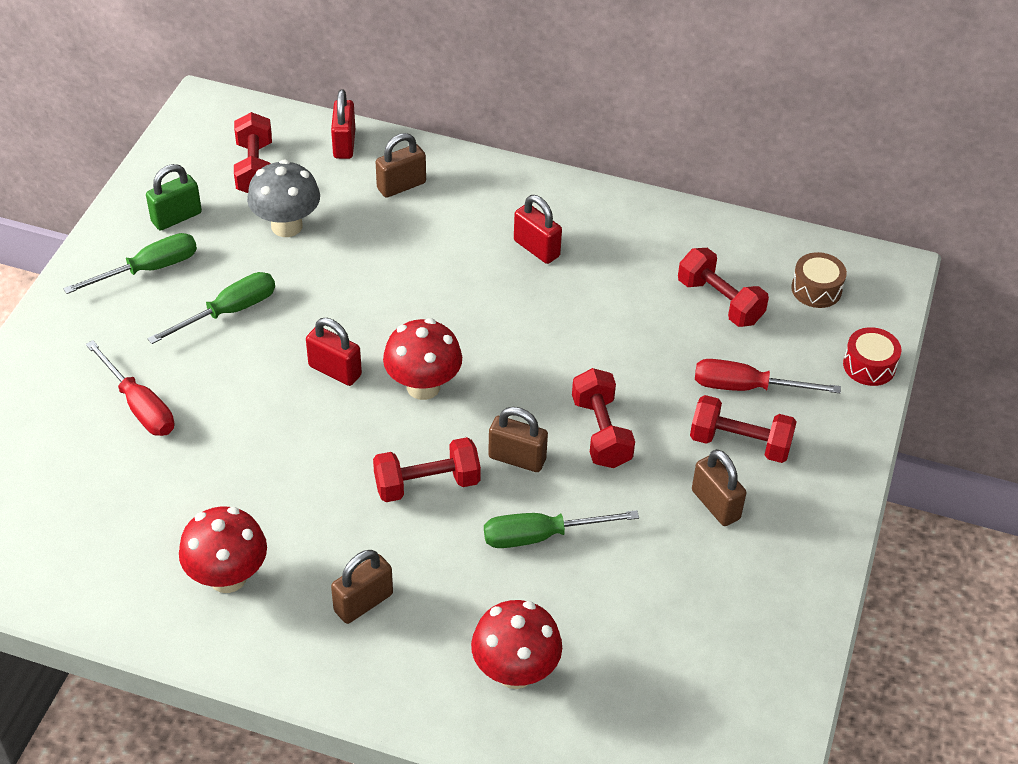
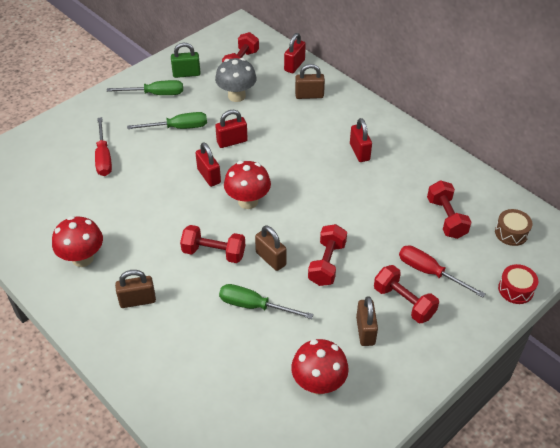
camera: 30 degrees right, 0 degrees up
(332, 303) = (232, 141): none -> red padlock
(515, 671) = (188, 373): red mushroom -> red mushroom (318, 383)

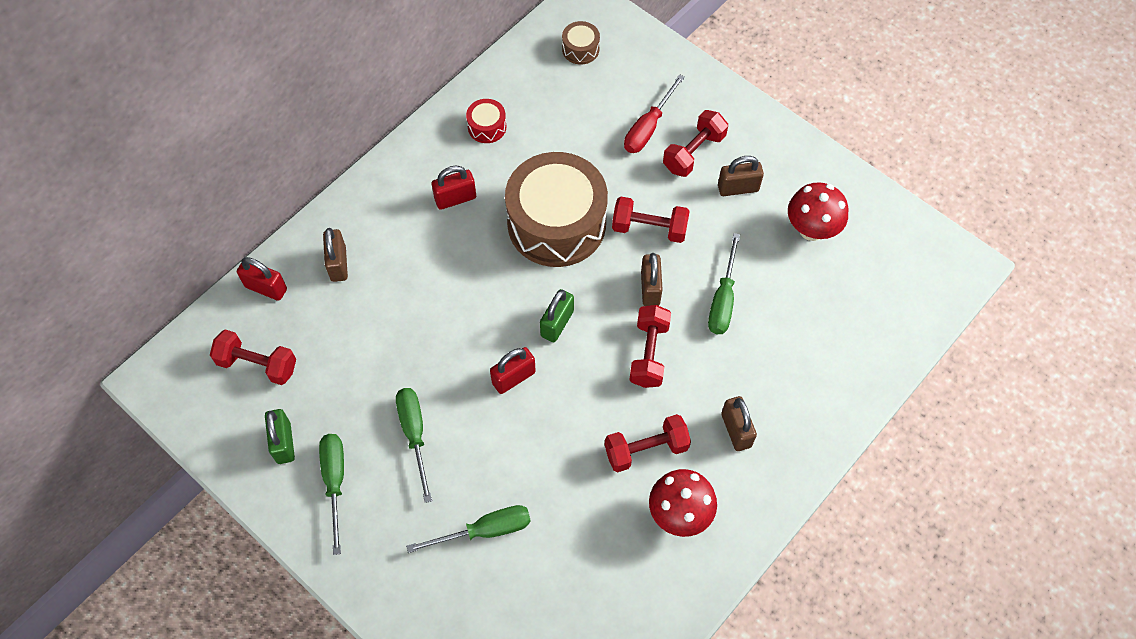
camera: 95 degrees left, 15 degrees up
(103, 157) = (485, 530): red screwdriver -> green screwdriver
(232, 141) = (442, 356): red padlock -> none
(236, 96) = (339, 362): grey mushroom -> none
(248, 201) = (557, 323): red mushroom -> green padlock
(270, 259) = (650, 288): brown padlock -> brown padlock turned 45 degrees counterclockwise
(335, 206) = (556, 223): none -> brown drum
(446, 218) = (564, 109): red dumbbell -> red dumbbell (646, 449)
(515, 289) = (660, 52): red drum -> red drum (487, 127)

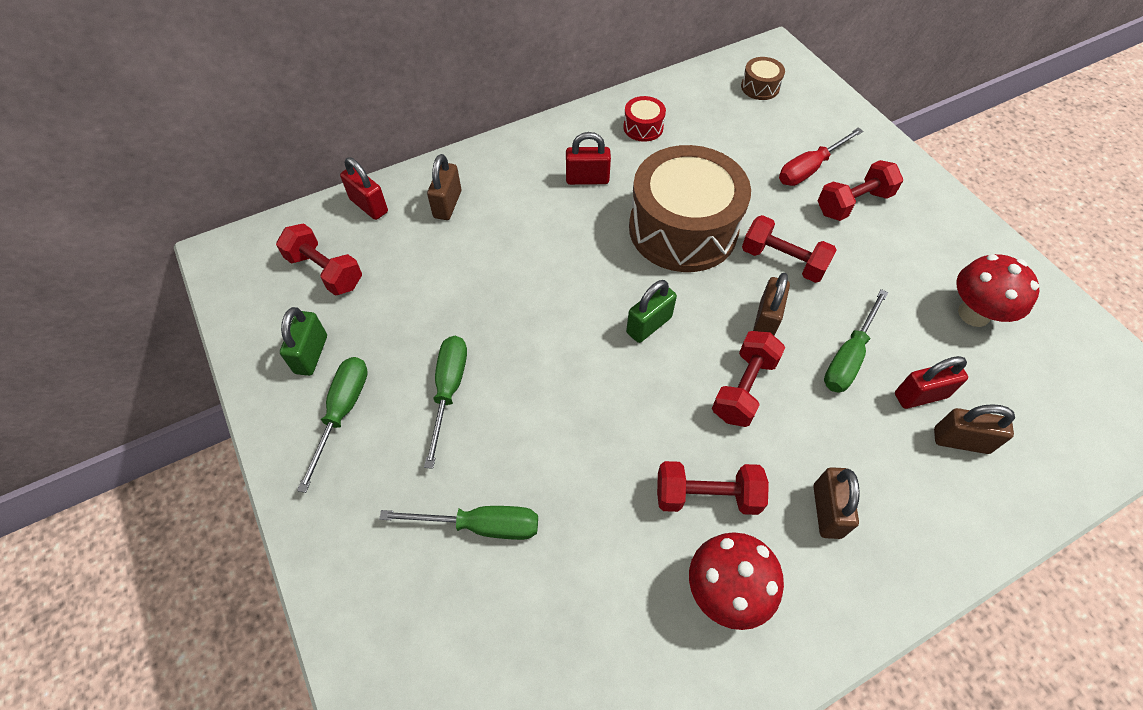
camera: 20 degrees right, 5 degrees down
(513, 378) = (580, 366): red padlock -> red padlock (920, 395)
(738, 188) = (895, 249): brown padlock -> brown padlock (961, 441)

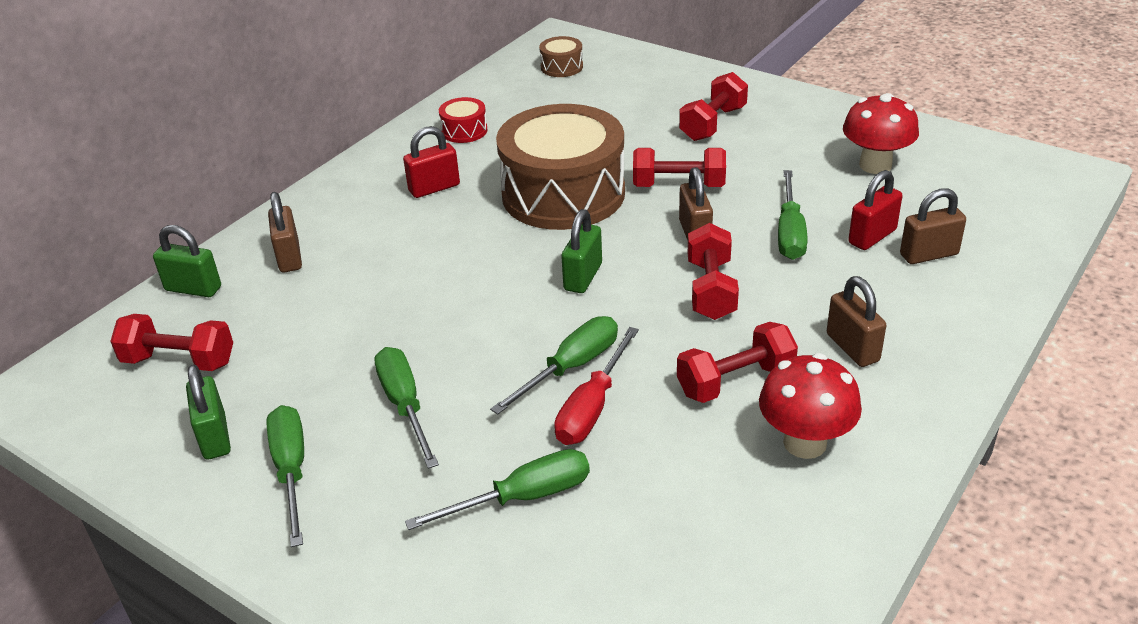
camera: 25 degrees left, 20 degrees down
(369, 206) = (193, 289): red padlock -> green padlock
(587, 415) = (571, 367): none -> green screwdriver
(809, 169) = (654, 112): red screwdriver -> red screwdriver (592, 407)

